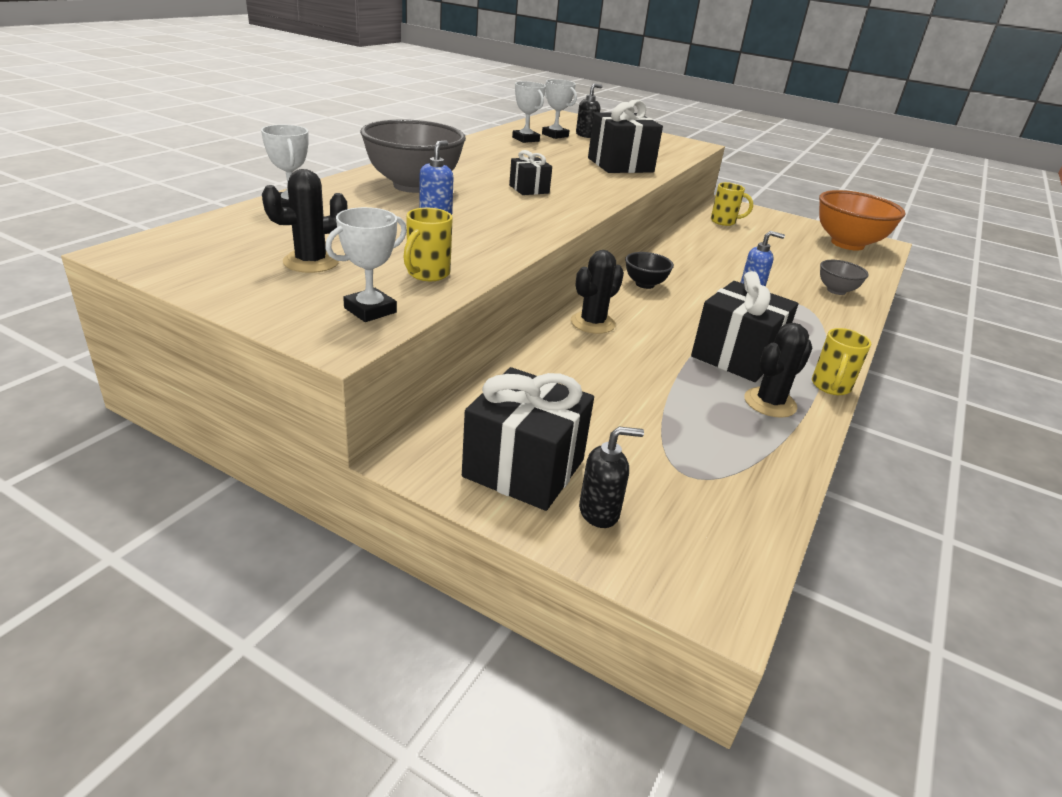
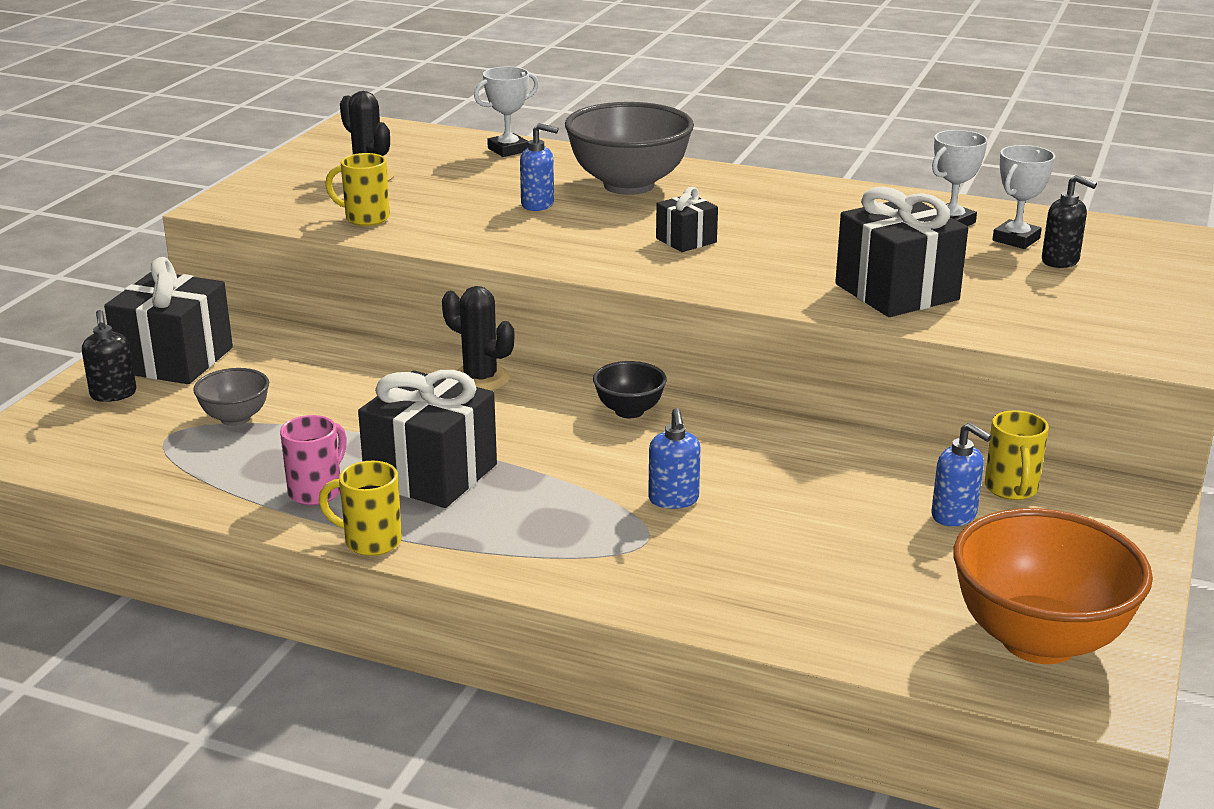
camera: 85 degrees right, 5 degrees down
(370, 310) = (277, 208): white trophy -> none
(751, 236) = (954, 516): none -> blue soap dispenser
(770, 403) = (316, 491): black cactus -> pink mug
(836, 291) = (736, 589): grey bowl -> grey bowl (235, 418)

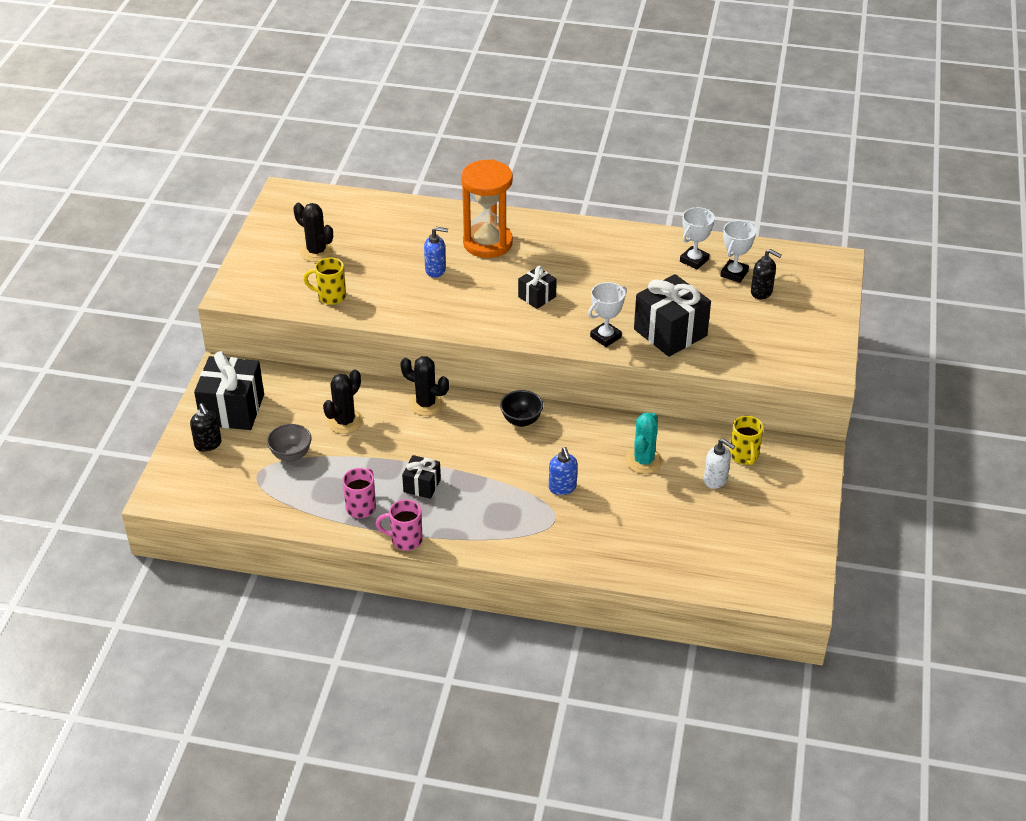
camera: 10 degrees left, 15 degrees up
(341, 388) = (345, 421): none -> black cactus
(370, 541) = (405, 540): yellow mug -> pink mug
(431, 474) = (422, 485): black gift -> black gift, size x0.53
(508, 150) = (398, 211): white trophy -> white trophy (605, 337)
(628, 185) = (487, 243): grey bowl -> orange hourglass
(827, 479) = (643, 461): none -> turquoise cactus
(954, 516) = (716, 480): blue soap dispenser -> white soap dispenser
(1038, 640) = (766, 561): orange bowl -> none

